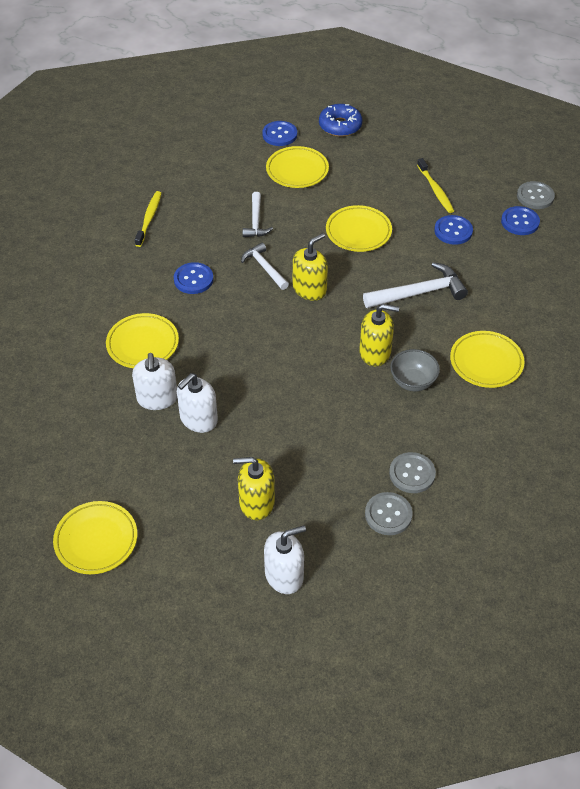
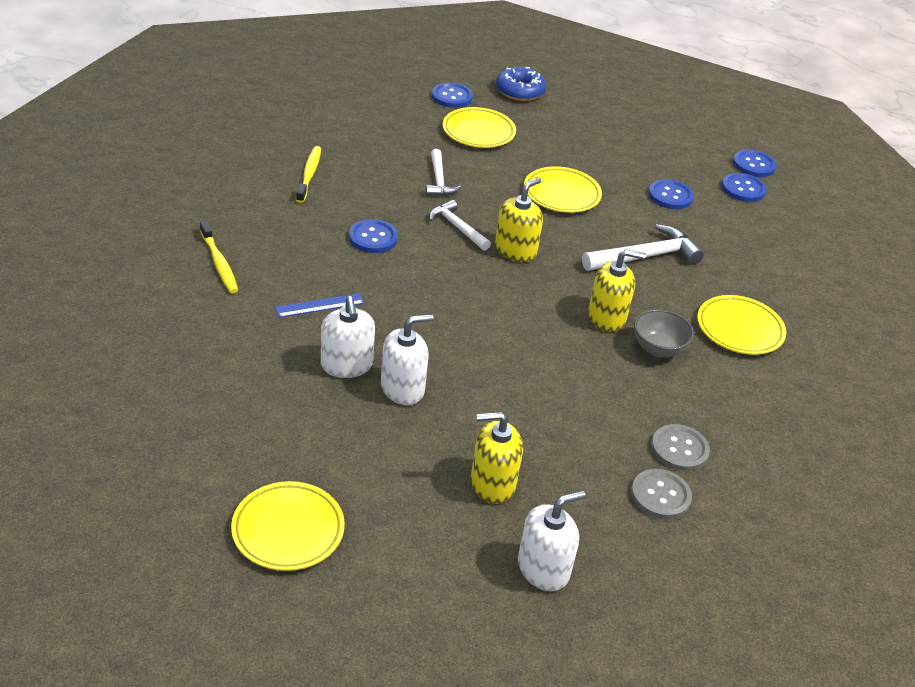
camera: 10 degrees left, 10 degrees down
(143, 344) = (319, 305): yellow plate -> blue ruler
(198, 419) = (402, 388): white soap dispenser -> white soap dispenser turned 150 degrees counterclockwise
(435, 190) = (641, 156): yellow toothbrush -> yellow toothbrush (219, 263)
(535, 196) = (754, 165): grey button -> blue button

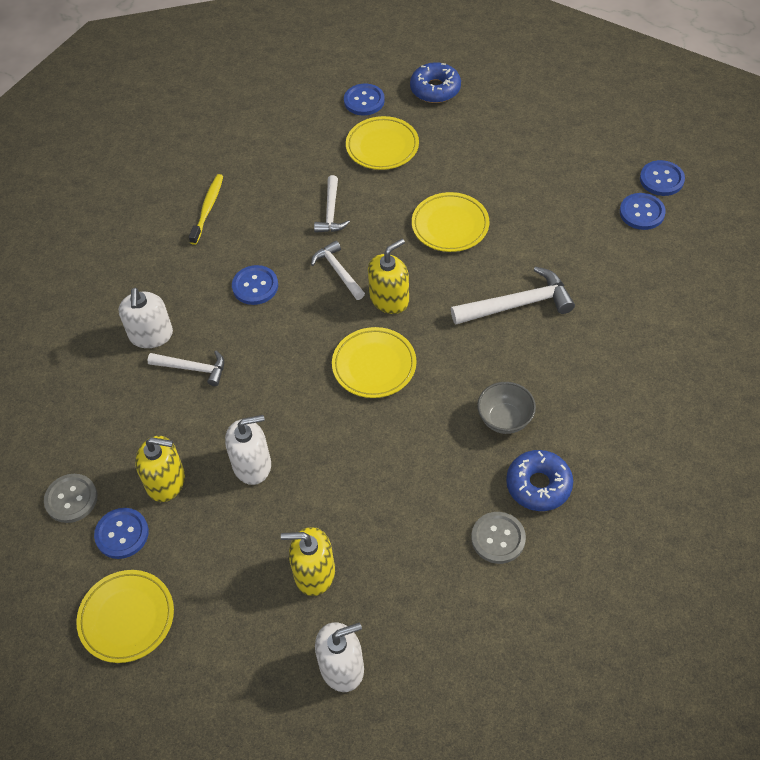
camera: 15 degrees right, 15 degrees up
(219, 263) = (109, 319): yellow toothbrush -> none
(319, 305) = (192, 368): blue ruler -> white hammer
(346, 365) = (206, 438): white soap dispenser -> white soap dispenser (151, 335)
(607, 317) = (462, 381): yellow soap dispenser -> yellow soap dispenser (166, 482)
(660, 496) = (467, 591): grey button -> grey button (71, 499)
(670, 196) = (562, 224): blue button -> blue button (122, 534)
(707, 403) = (538, 485): none -> blue donut
(739, 329) = (593, 395): yellow plate -> yellow plate (374, 365)

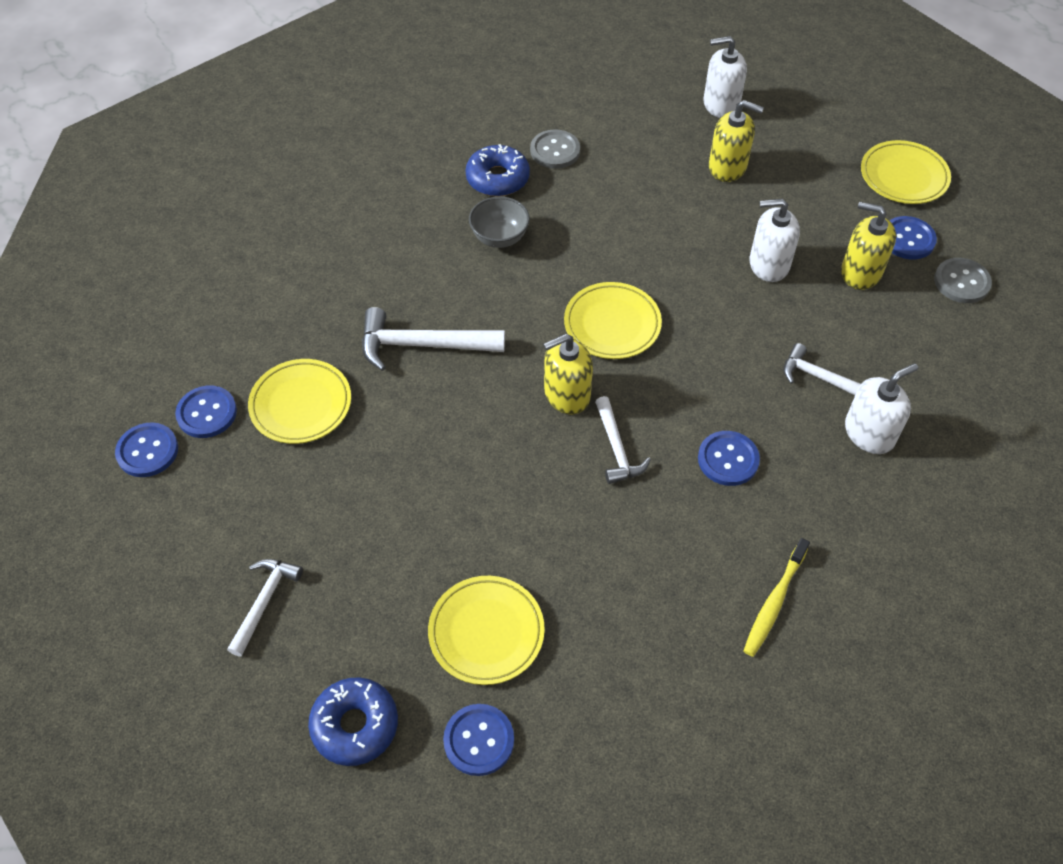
camera: 165 degrees left, 0 degrees up
(151, 335) = (869, 433): white soap dispenser -> white soap dispenser turned 45 degrees clockwise
(331, 212) = (599, 540): white hammer -> white hammer (264, 602)
(450, 225) = (450, 469): yellow plate -> yellow plate (301, 405)

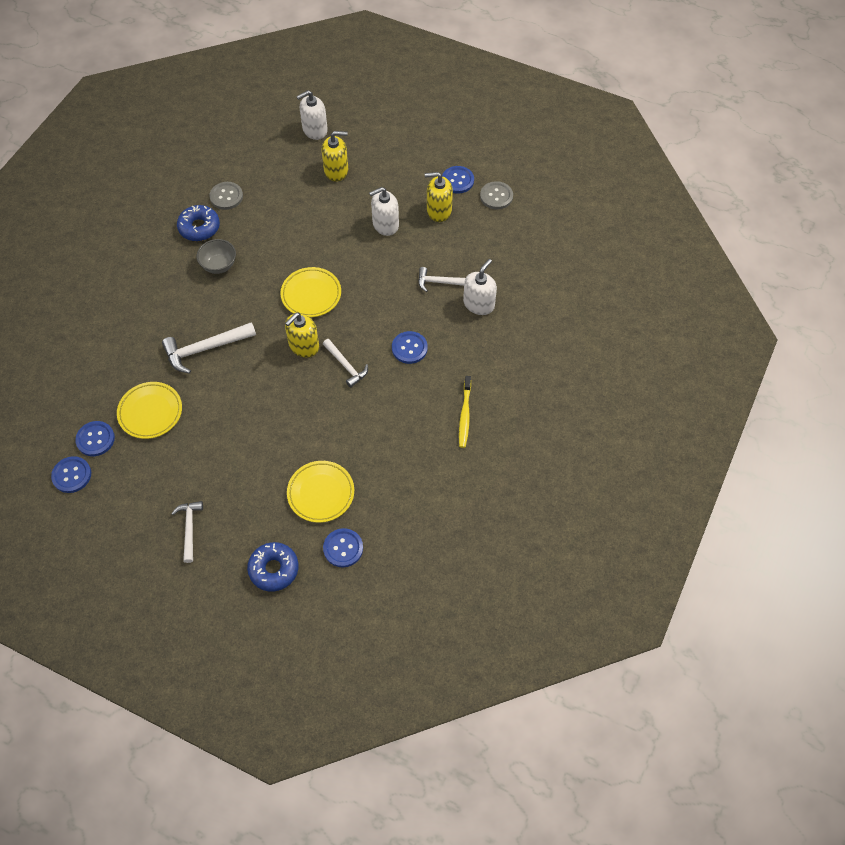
camera: 25 degrees left, 5 degrees up
(903, 176) = (441, 141): yellow plate -> none

